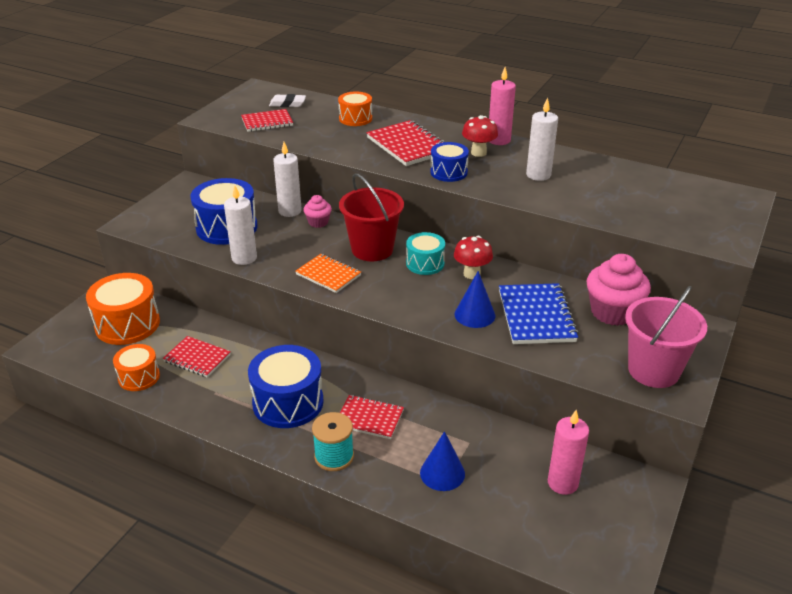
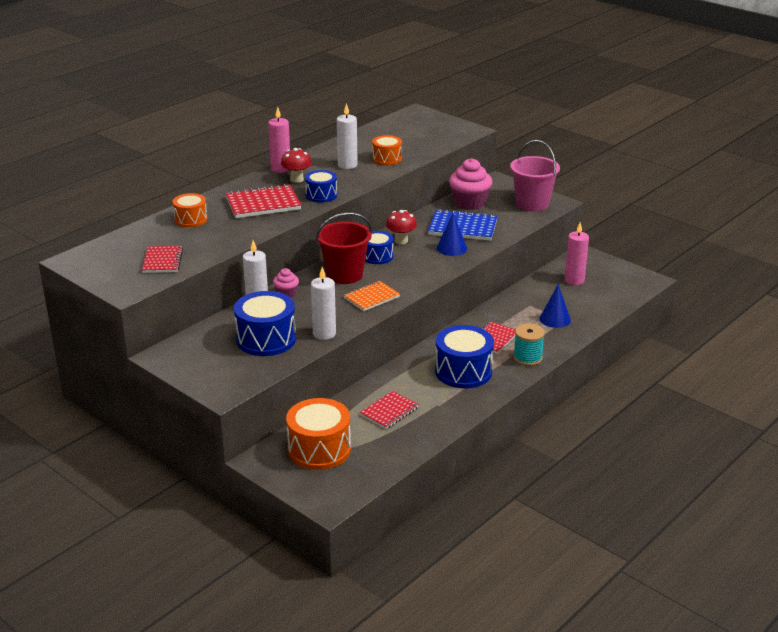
camera: 75 degrees left, 5 degrees down
(139, 377) = (402, 444): orange drum -> orange drum (387, 159)
(287, 104) = (128, 248): white eraser -> none
(425, 263) = (377, 256): turquoise drum -> blue drum

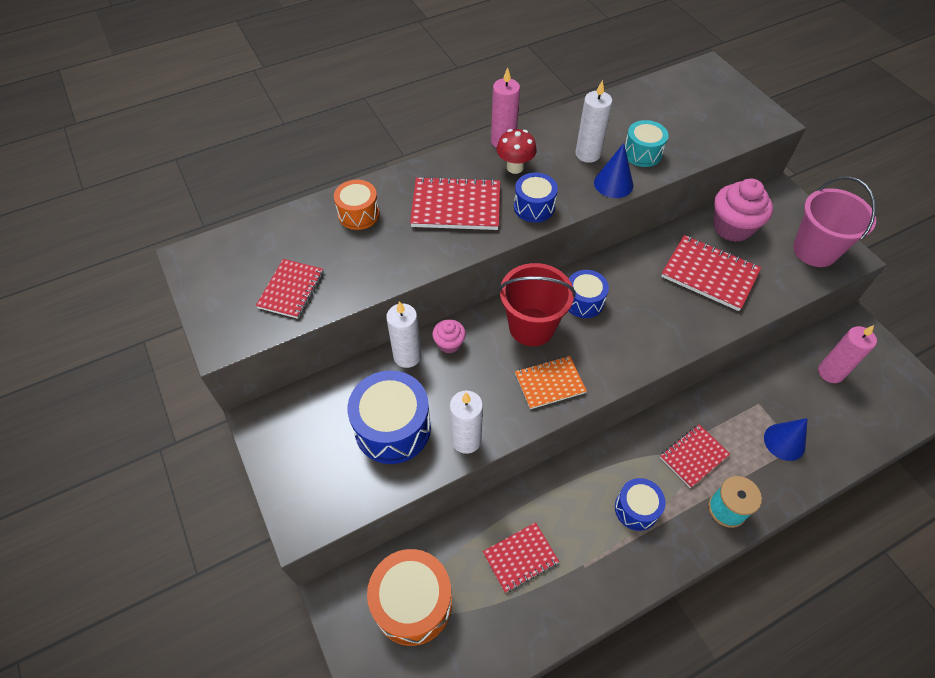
camera: 20 degrees right, 25 degrees up
(387, 159) = (642, 153): orange drum -> turquoise drum
(401, 241) = (623, 279): red mushroom -> none
(451, 248) = (683, 312): blue cone -> blue cone (613, 184)
(463, 227) = (709, 274): blue notebook -> red notebook
(463, 371) = (636, 509): blue drum -> blue drum, size x0.60

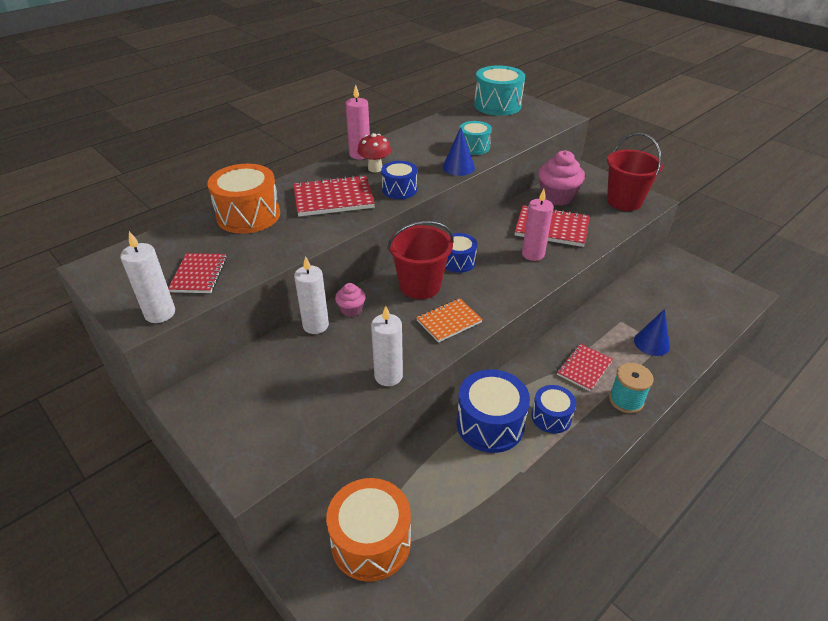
camera: 15 degrees left, 15 degrees down
(358, 214) = (248, 215): orange drum -> orange drum, size x1.68
(392, 428) = (317, 380): blue drum -> blue drum (490, 424)
(520, 558) = (462, 479): red notebook -> none
(587, 154) = (431, 153): white candle -> white candle (160, 313)
(694, 85) = (497, 105): none -> turquoise drum
(815, 250) = (624, 201): pink bucket -> red bucket
(830, 372) = (666, 290): pink candle -> pink candle (533, 254)

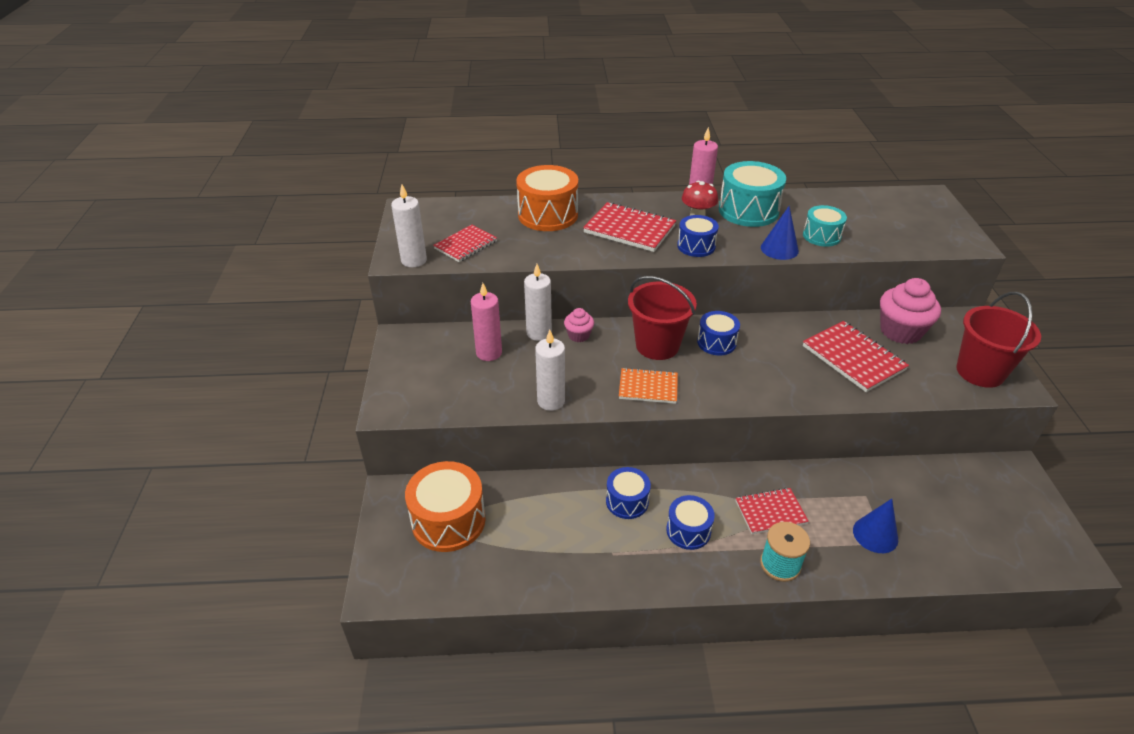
camera: 40 degrees right, 0 degrees up
(490, 424) = (627, 501): blue drum -> blue drum, size x0.60
(497, 105) = (906, 203): turquoise drum -> turquoise drum (748, 210)
(533, 254) = (800, 372): pink candle -> pink candle (489, 353)

